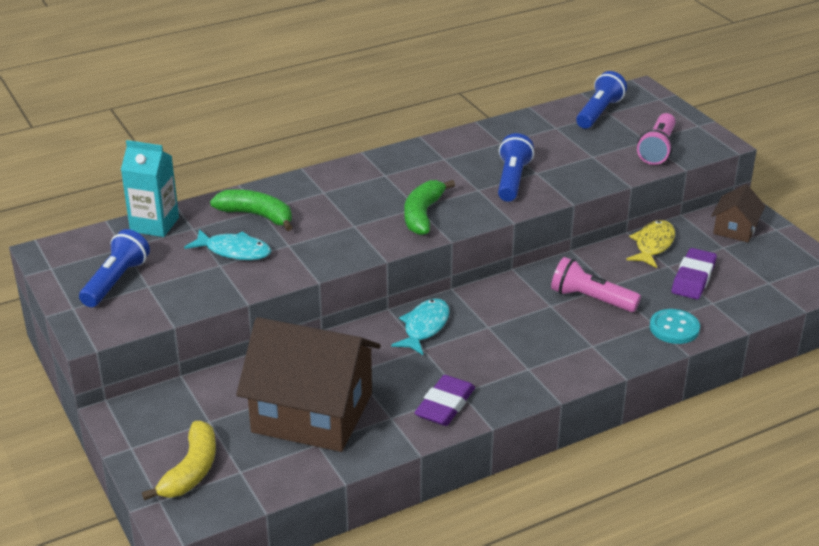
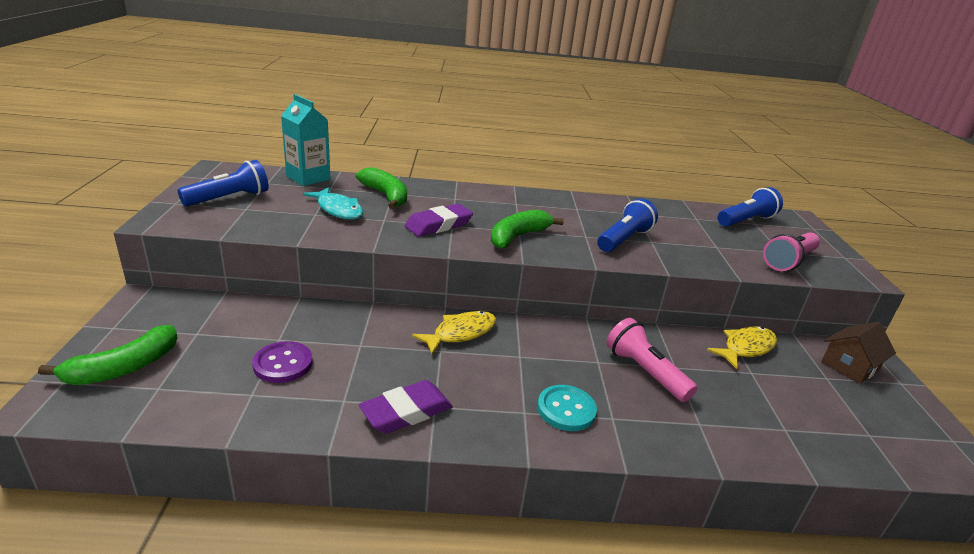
camera: 25 degrees right, 5 degrees down
(191, 470) = (124, 367): yellow banana -> green banana
(312, 413) = (283, 364): brown house -> purple button
(424, 327) = (460, 333): turquoise fish -> yellow fish
(674, 328) = (722, 439): turquoise button -> turquoise button (566, 409)
(693, 278) = (775, 395): purple eraser -> purple eraser (438, 225)

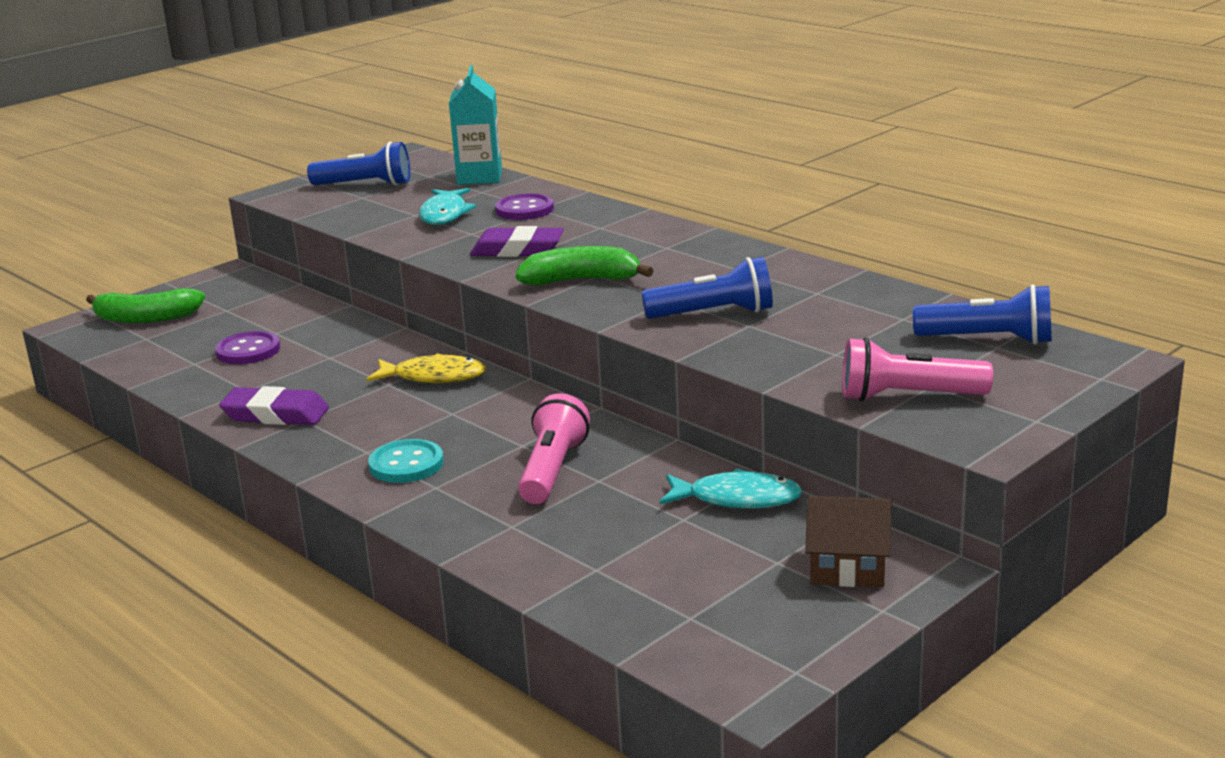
camera: 50 degrees right, 5 degrees down
(386, 195) = (524, 209): green banana -> purple button
(746, 348) = (737, 499): yellow fish -> turquoise fish

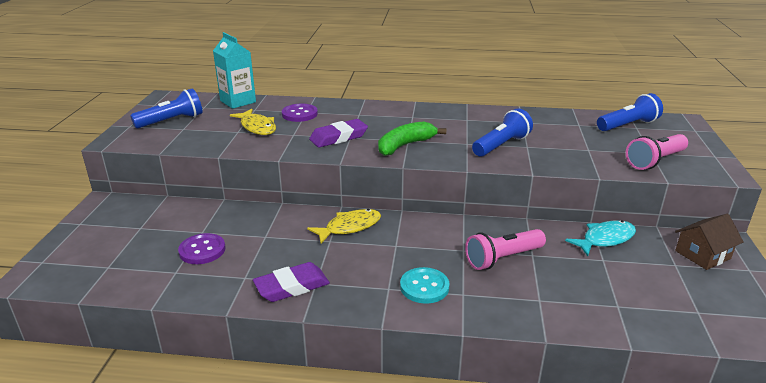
camera: 40 degrees left, 5 degrees up
(146, 318) = (85, 252): green banana -> none
(445, 214) = (257, 127): turquoise fish -> yellow fish
(552, 470) = (503, 258): pink flashlight -> pink flashlight turned 90 degrees counterclockwise

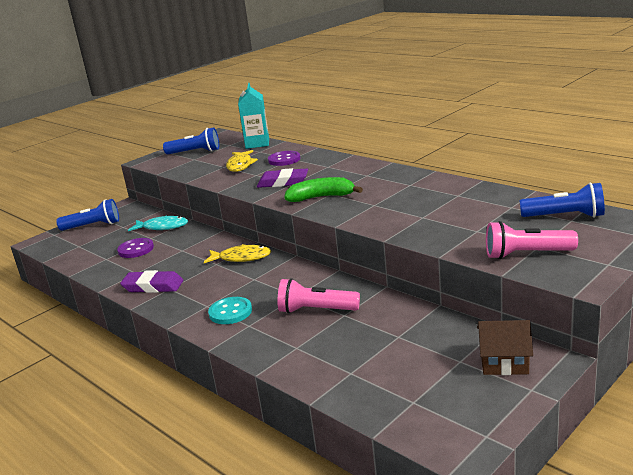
camera: 40 degrees right, 5 degrees down
(501, 145) = (400, 211): blue flashlight -> blue flashlight (93, 226)
(605, 239) = (428, 321): turquoise fish -> turquoise fish (162, 227)

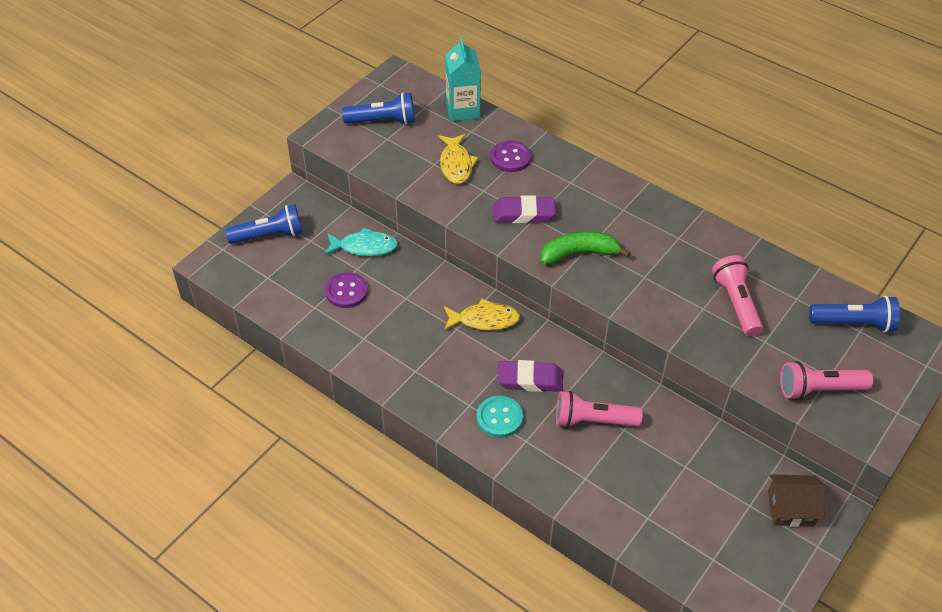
camera: 10 degrees left, 25 degrees up
(153, 286) = (394, 366): purple eraser -> purple eraser (530, 379)
(453, 212) = (736, 303): none -> pink flashlight

